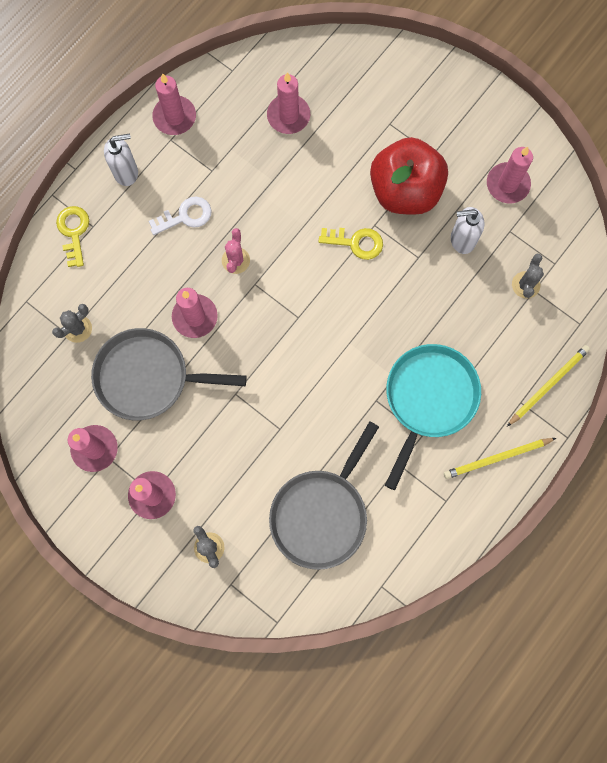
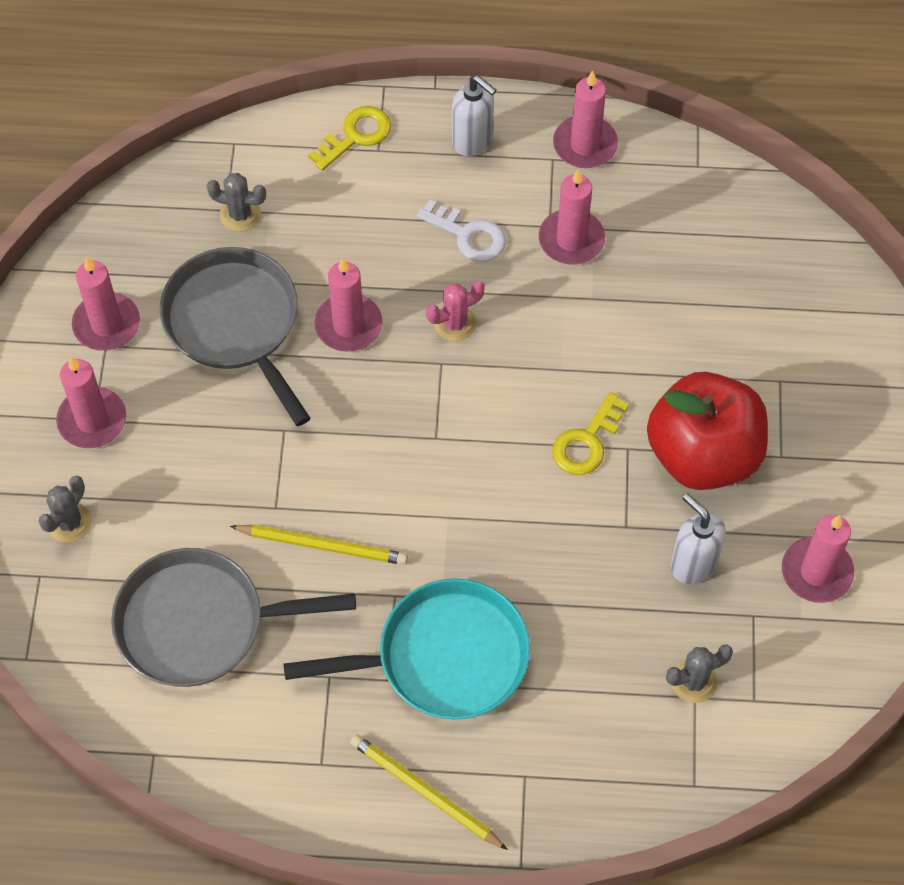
camera: 55 degrees right, 15 degrees down
(288, 116) = (691, 262): pink candle -> pink candle (571, 240)
(356, 242) = (587, 442): yellow key -> yellow key turned 60 degrees clockwise
(548, 385) = (575, 796): yellow pencil -> yellow pencil (322, 545)

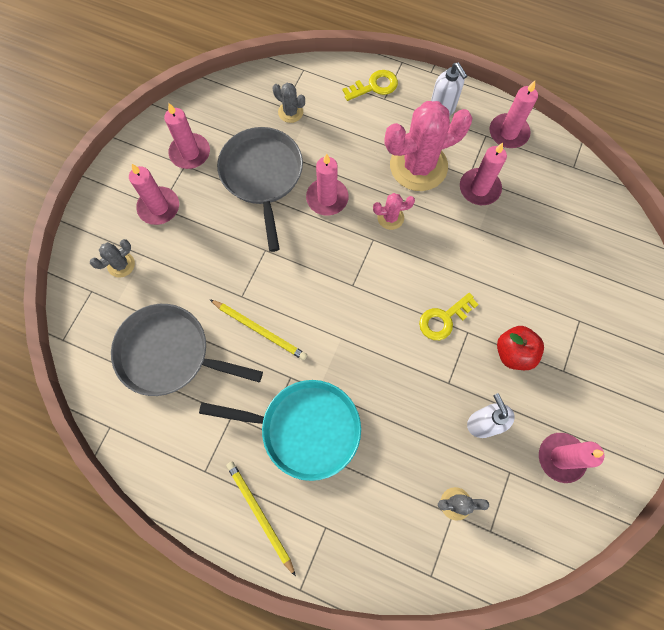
camera: 20 degrees right, 10 degrees up
(468, 235) = (418, 166): white key -> pink cactus
(703, 455) = (514, 353): red apple -> red apple, size x0.56

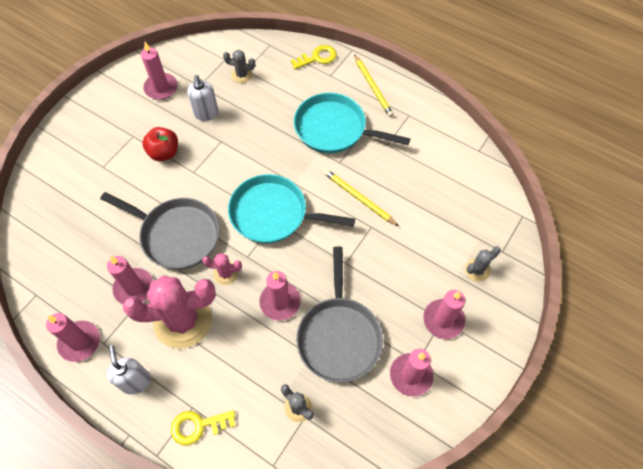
camera: 170 degrees left, 10 degrees down
(168, 353) = (434, 192): grey pan -> grey pan (177, 235)
(357, 293) = (273, 214): none -> turquoise pan
(443, 319) = (209, 183): yellow key -> yellow key (317, 58)

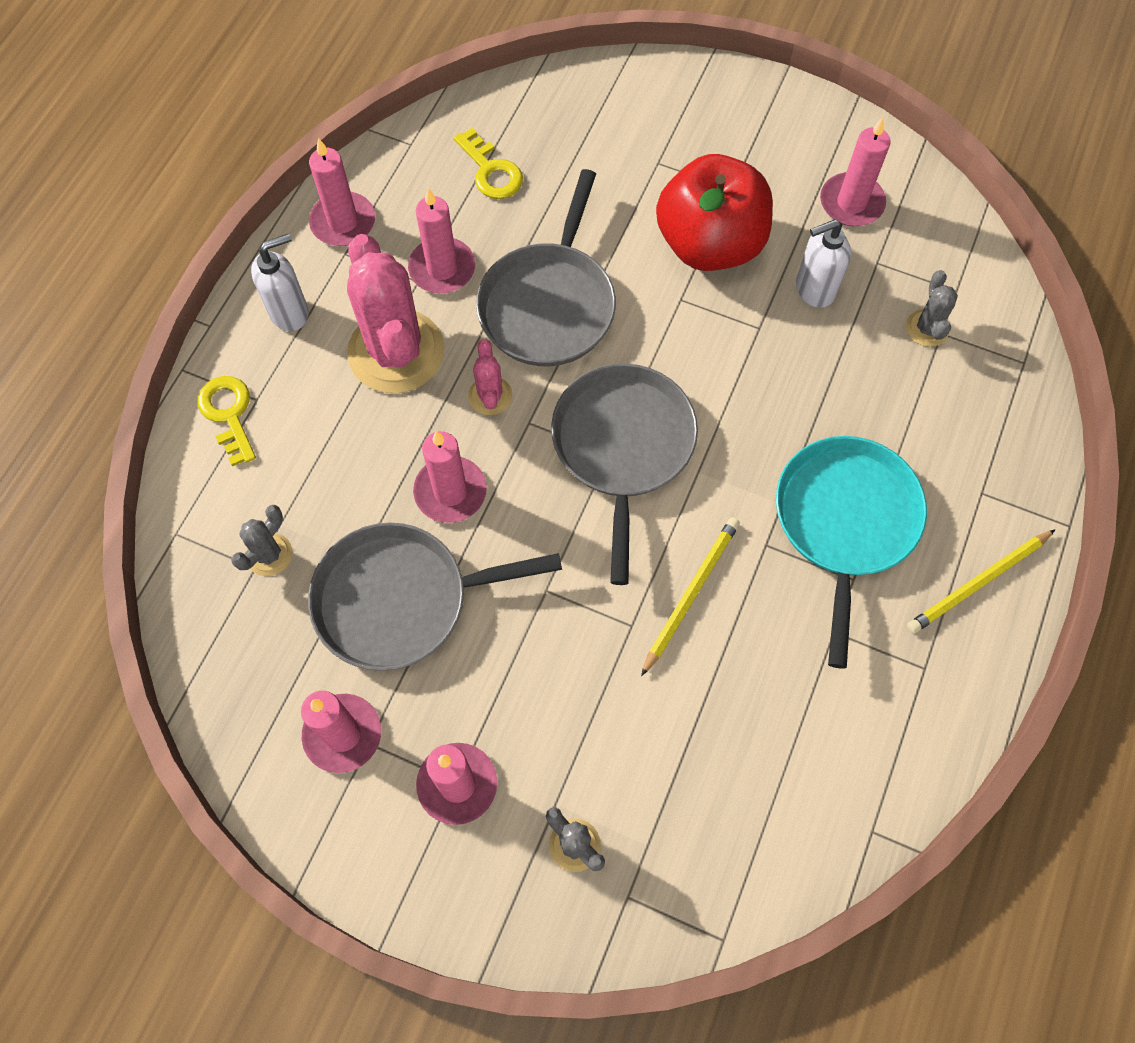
camera: 80 degrees right, 5 degrees up
(164, 153) = (709, 244): red apple -> red apple, size x1.78
(273, 214) = (623, 446): turquoise pan -> grey pan
(317, 58) = (1021, 459): yellow key -> yellow key (491, 171)

